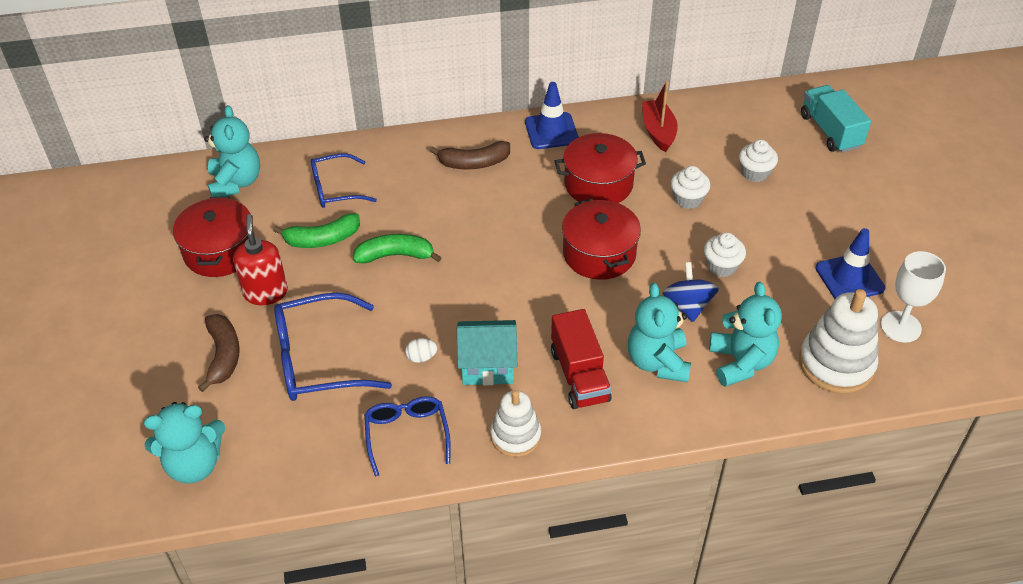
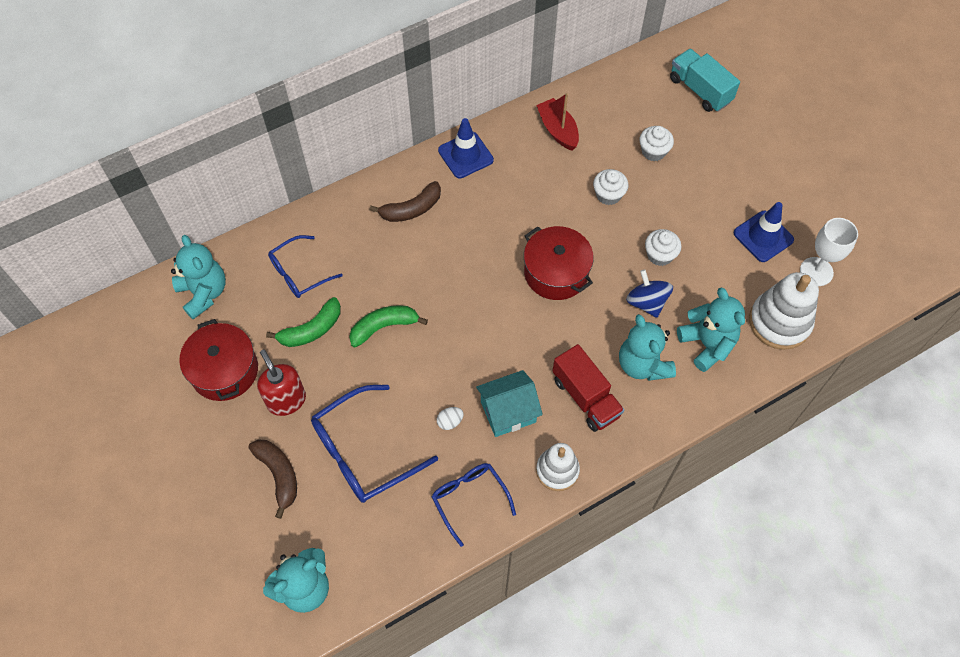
camera: 20 degrees left, 15 degrees up
(598, 184) = (528, 200): red pot -> none

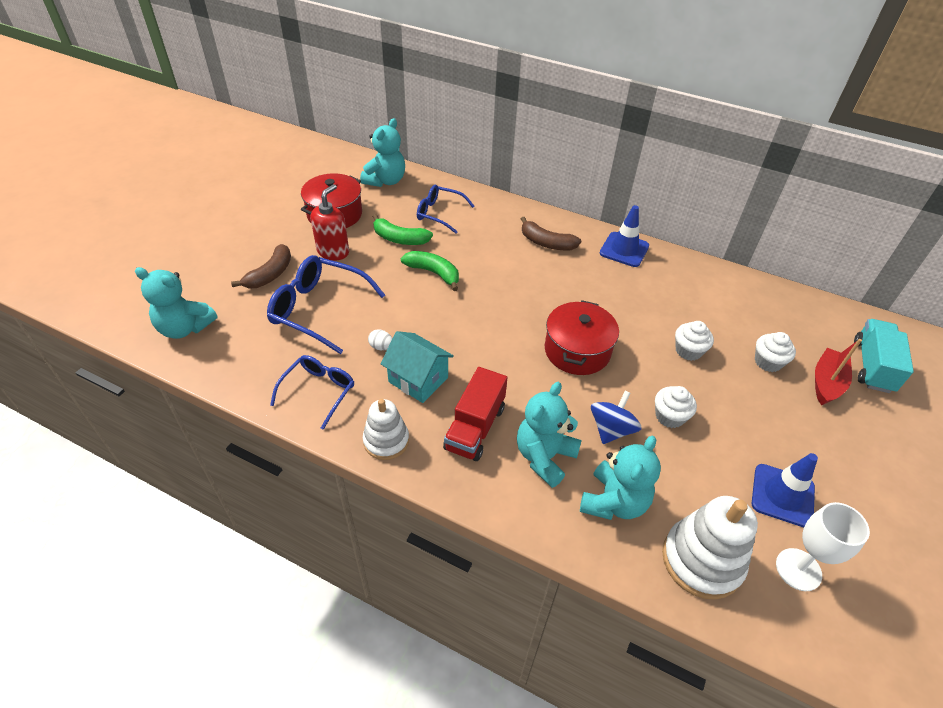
camera: 55 degrees right, 15 degrees down
(558, 130) = (710, 290): red boat -> red boat (826, 383)

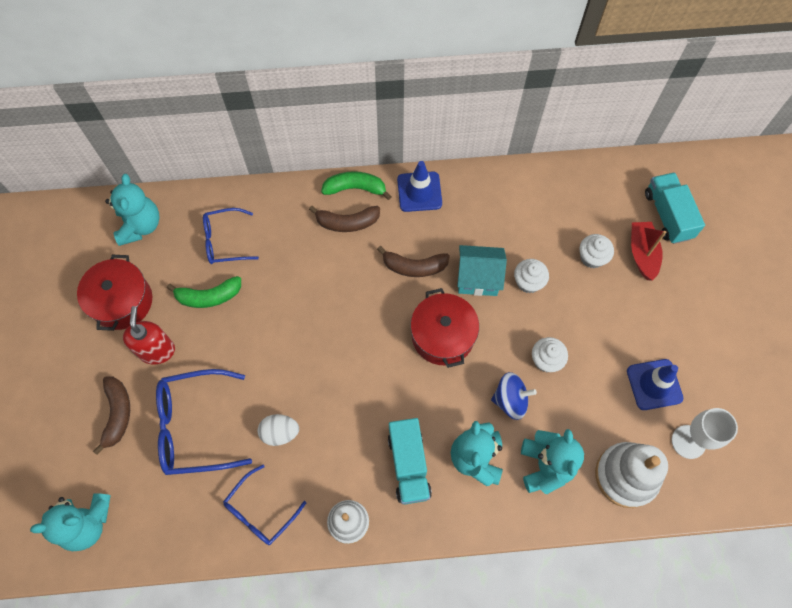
camera: 30 degrees left, 20 degrees up
(319, 391) = (260, 511): blue glasses -> blue glasses turned 135 degrees counterclockwise
(381, 347) = (280, 433): white egg -> white egg, size x1.53
(418, 380) = (334, 447): turquoise house -> turquoise house (478, 278)
(433, 273) = (269, 320): green banana -> green banana (355, 188)
(475, 428) = (409, 465): red truck -> turquoise truck
(584, 293) = (414, 267): none -> brown banana
(611, 429) = (510, 400): blue spinning top -> blue spinning top turned 90 degrees clockwise

